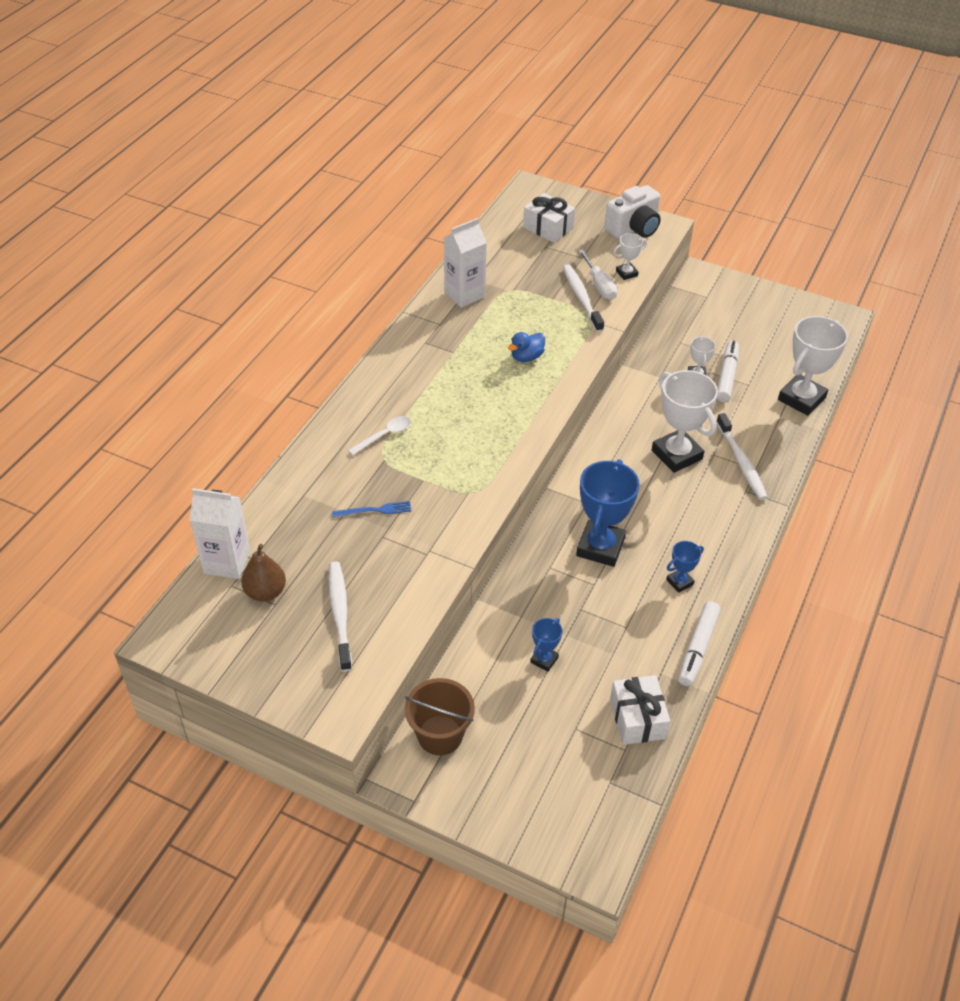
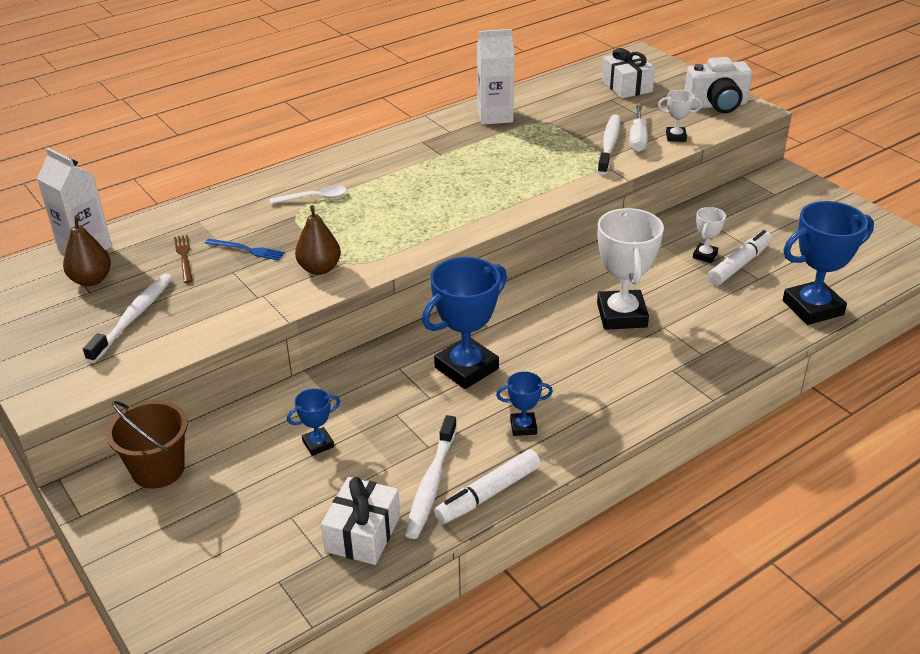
camera: 30 degrees right, 10 degrees down
(326, 538) = (184, 257): none -> brown fork
(453, 507) = (319, 269): none -> brown pear
(526, 357) = (508, 175): blue duck -> none
(741, 462) = (690, 343): white toothbrush -> white toothbrush (431, 484)
(801, 399) = (812, 308): white trophy -> blue trophy

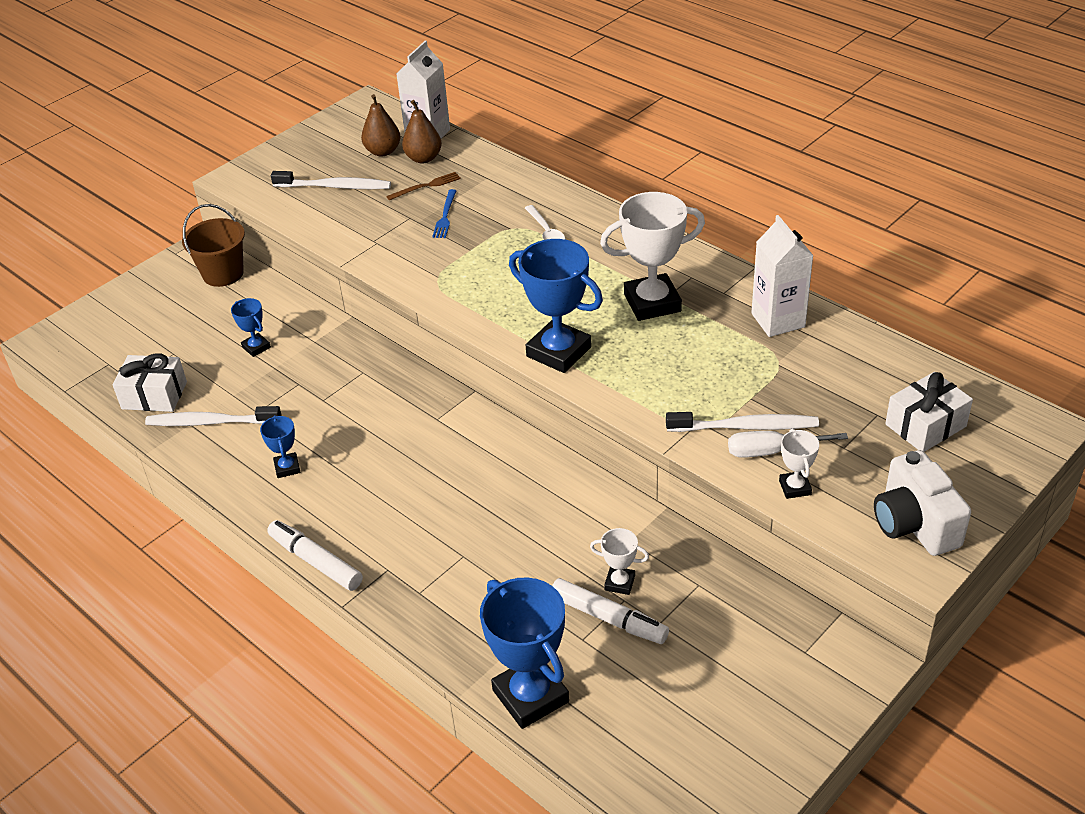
camera: 80 degrees right, 5 degrees up
(319, 269) = (423, 264): brown pear -> brown pear (423, 158)
(466, 368) = (368, 415): blue trophy -> blue trophy (558, 352)
(488, 494) = (199, 459): white marker -> white marker (316, 561)
(621, 315) = (477, 518): white trophy -> white trophy (652, 303)

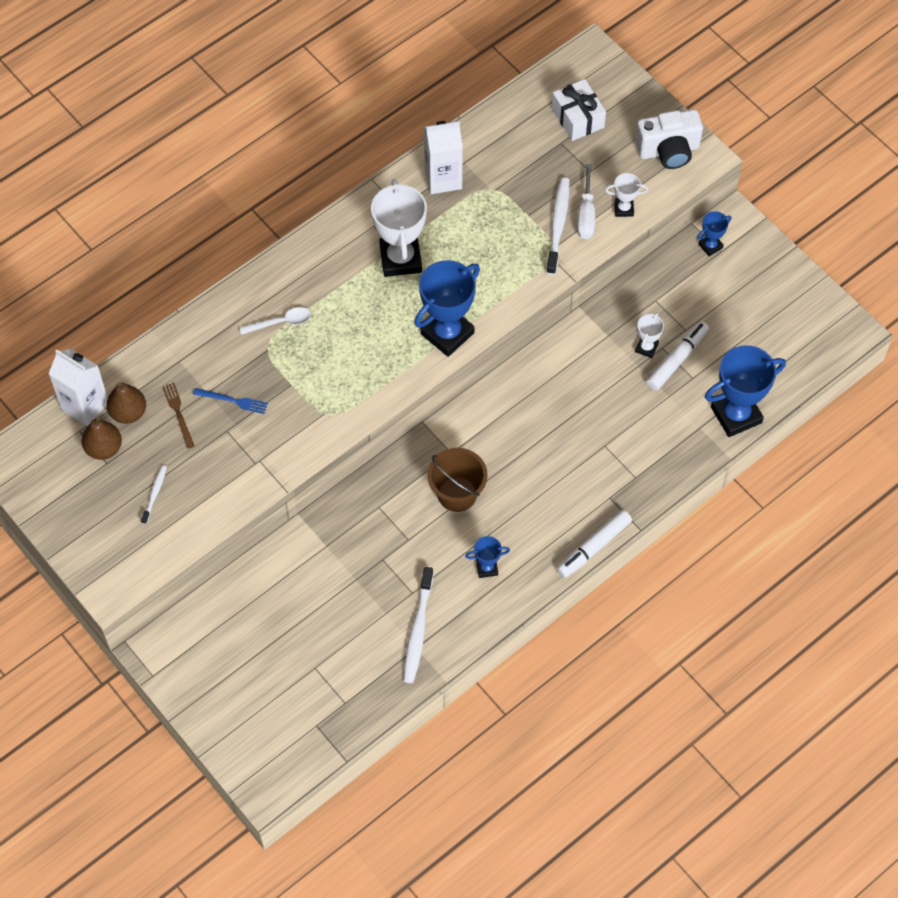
camera: 85 degrees left, 20 degrees up
(154, 395) = (371, 680): white gift -> none
(223, 274) = (201, 627): brown bucket -> brown bucket (457, 494)
(256, 347) = (323, 595): blue trophy -> blue trophy (710, 246)
(335, 187) = (155, 493): white toothbrush -> white toothbrush, size x0.55

